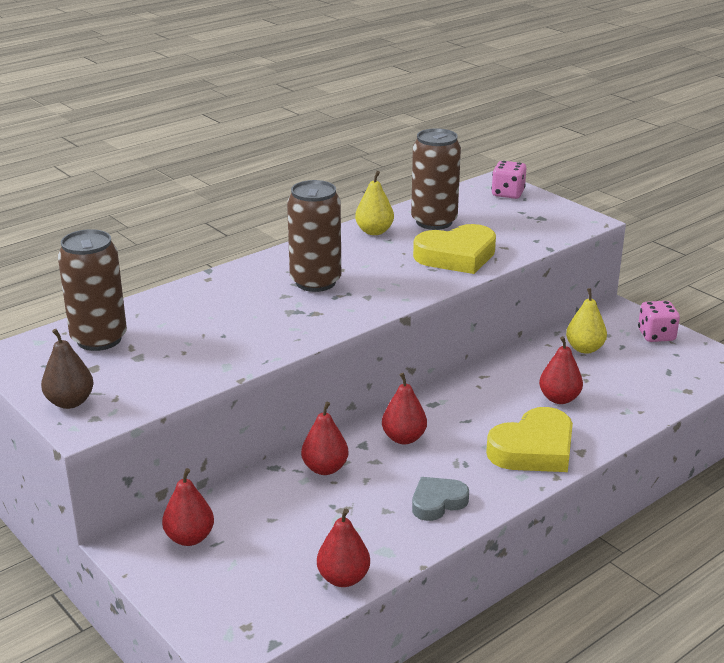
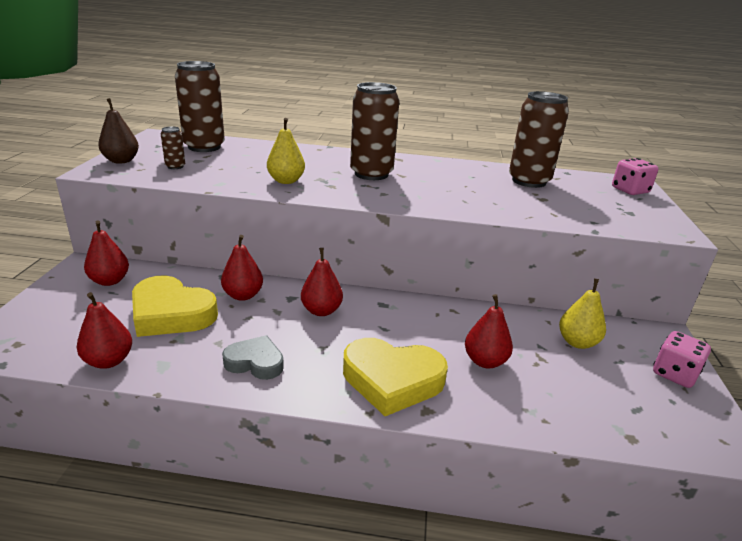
camera: 45 degrees right, 0 degrees up
(139, 375) = (175, 166): none -> brown can
(374, 231) = (472, 169): yellow pear -> yellow pear (286, 181)
(456, 256) = (501, 202): yellow heart -> yellow heart (171, 313)

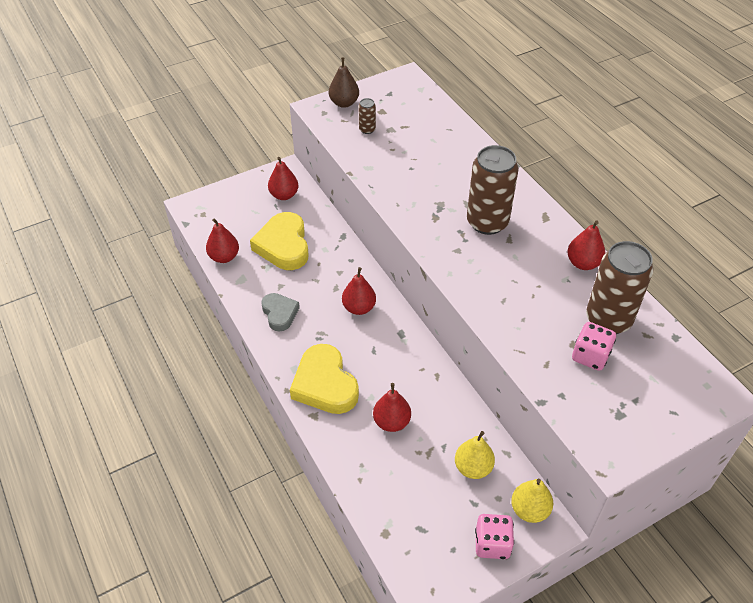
camera: 55 degrees right, 20 degrees up
(204, 147) = (418, 113): brown can -> none
(243, 295) = (334, 261): red pear -> red pear (583, 263)
(286, 181) = (413, 191): yellow pear -> yellow pear (529, 510)
(630, 190) = (687, 399): pink dice -> pink dice (590, 356)

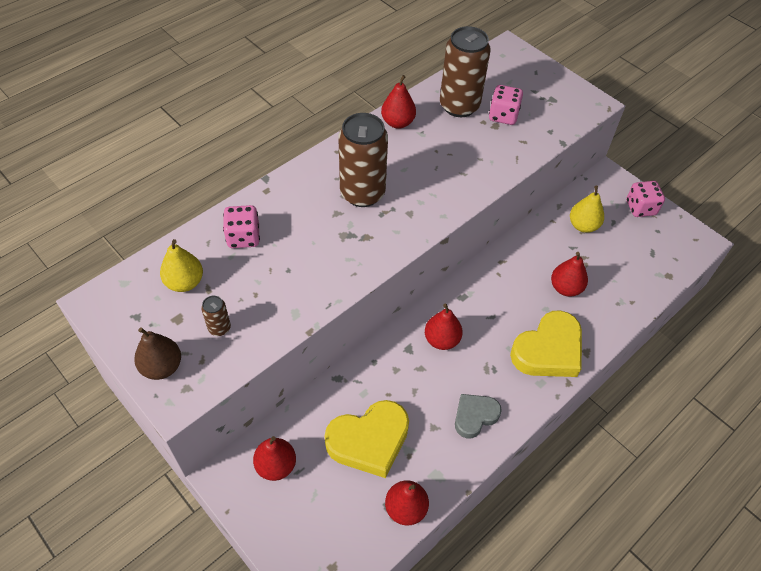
camera: 105 degrees left, 5 degrees up
(450, 147) = (243, 237): none -> pink dice
(529, 510) = (602, 188): yellow pear -> yellow pear (185, 282)

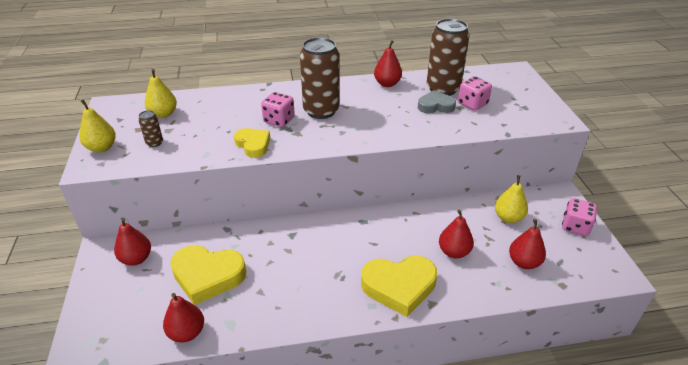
camera: 35 degrees right, 15 degrees down
(162, 367) = (102, 148): brown pear -> yellow pear
(243, 237) = (222, 106): pink dice -> pink dice (279, 120)
(334, 275) = (253, 145): none -> yellow heart
(442, 340) = (321, 240): red pear -> red pear (524, 262)
(475, 416) = (297, 301): grey heart -> grey heart (435, 106)

